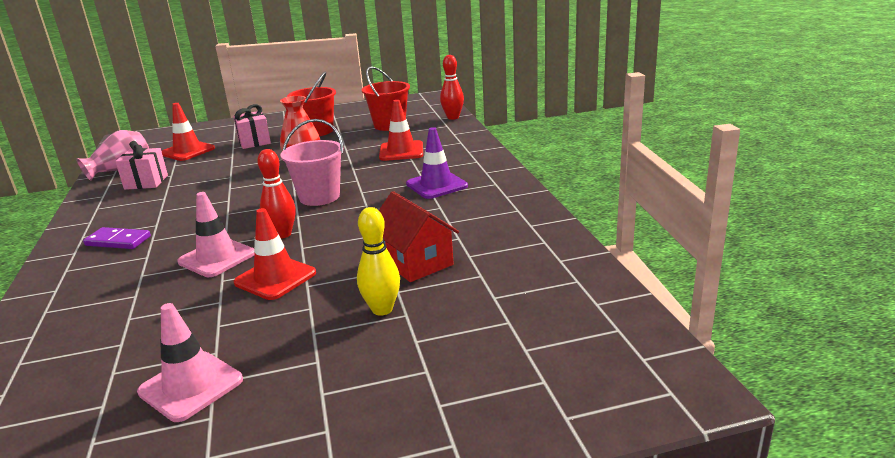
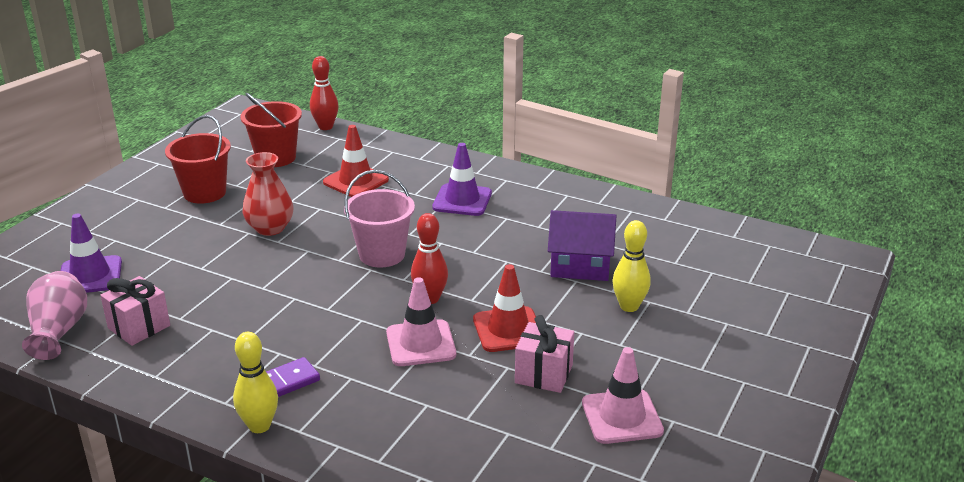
camera: 50 degrees left, 5 degrees up
(62, 257) = (259, 426): none -> yellow bowling pin
(187, 151) = (90, 276): red traffic cone -> purple traffic cone
(254, 142) = (155, 233): pink gift -> pink gift (543, 374)
(415, 261) = (580, 266): red house -> purple house

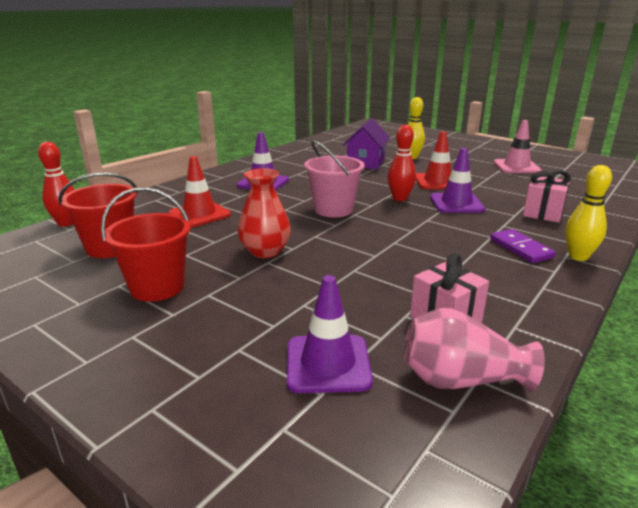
camera: 80 degrees left, 5 degrees down
(421, 343) = (456, 203): pink traffic cone -> purple traffic cone
(543, 374) = (483, 178): pink gift -> pink gift (542, 213)

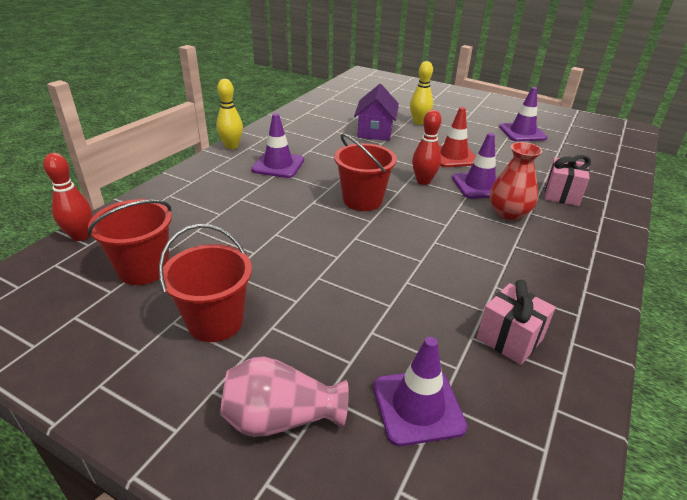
camera: 10 degrees left, 10 degrees up
(199, 214) = (225, 214): red traffic cone -> none
(265, 251) = (311, 263): red vase -> red vase (508, 213)
(333, 210) = (362, 200): pink bucket -> red bucket
(461, 380) = (542, 412): pink vase -> pink vase (281, 418)
(516, 167) = (522, 132): pink traffic cone -> purple traffic cone
(521, 248) = (553, 242): purple domino -> none
(578, 256) = (606, 249): yellow bowling pin -> yellow bowling pin (231, 146)

